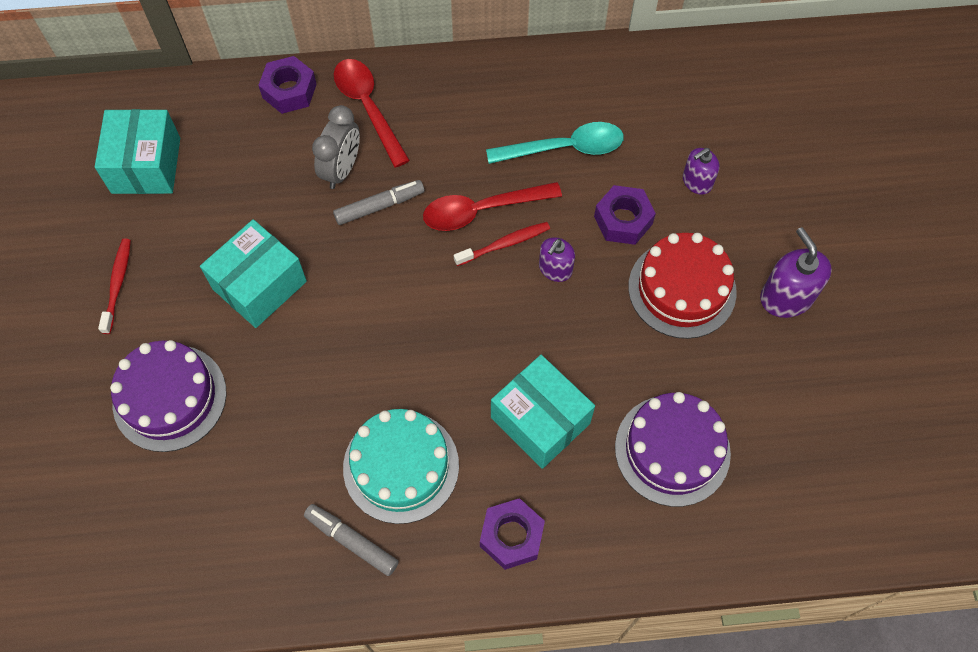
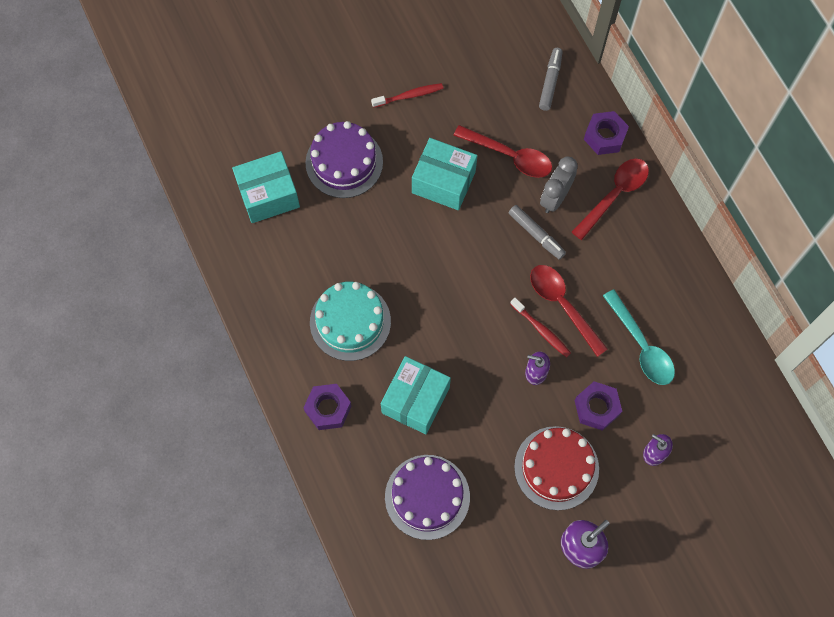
camera: 70 degrees right, 5 degrees up
(146, 165) = (503, 72): turquoise box -> turquoise box (268, 195)
(262, 198) = (509, 156): none -> red spoon
(342, 169) = (555, 198): grey clock -> grey clock turned 120 degrees clockwise
(352, 541) = (290, 310): grey marker -> grey marker (550, 82)

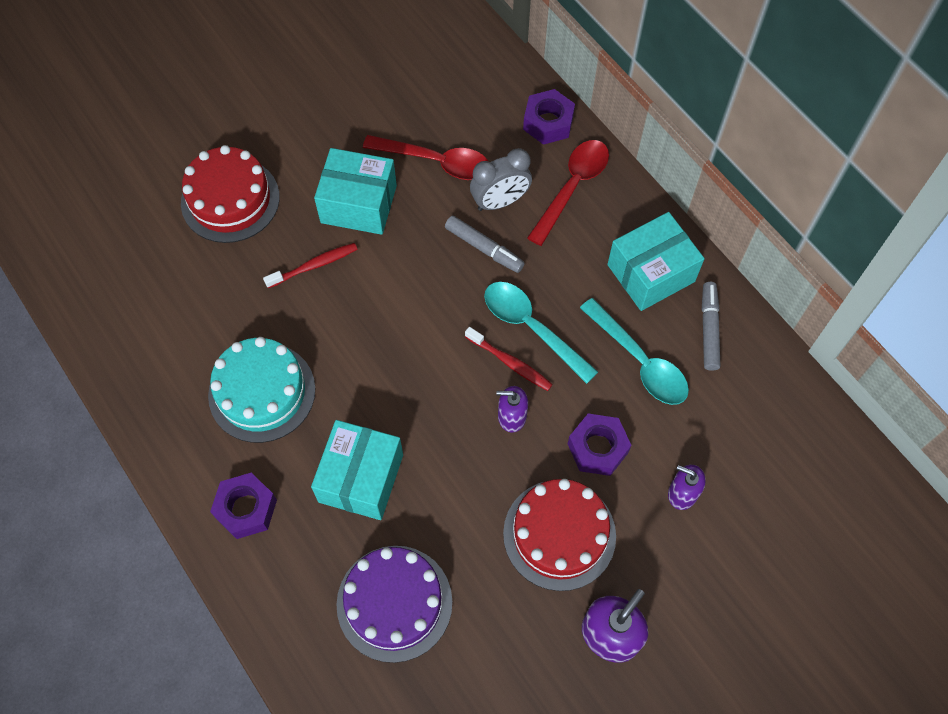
camera: 10 degrees left, 5 degrees down
(268, 195) = (138, 253): turquoise box -> turquoise box (651, 273)
(344, 162) = (230, 200): purple cake -> red cake
(409, 96) = (301, 111): red toothbrush -> red toothbrush (314, 265)
(550, 82) = (471, 71): grey marker -> grey marker (709, 329)
(555, 198) = (500, 202): grey clock -> grey clock turned 135 degrees counterclockwise
(562, 305) = (531, 327): red spoon -> turquoise spoon

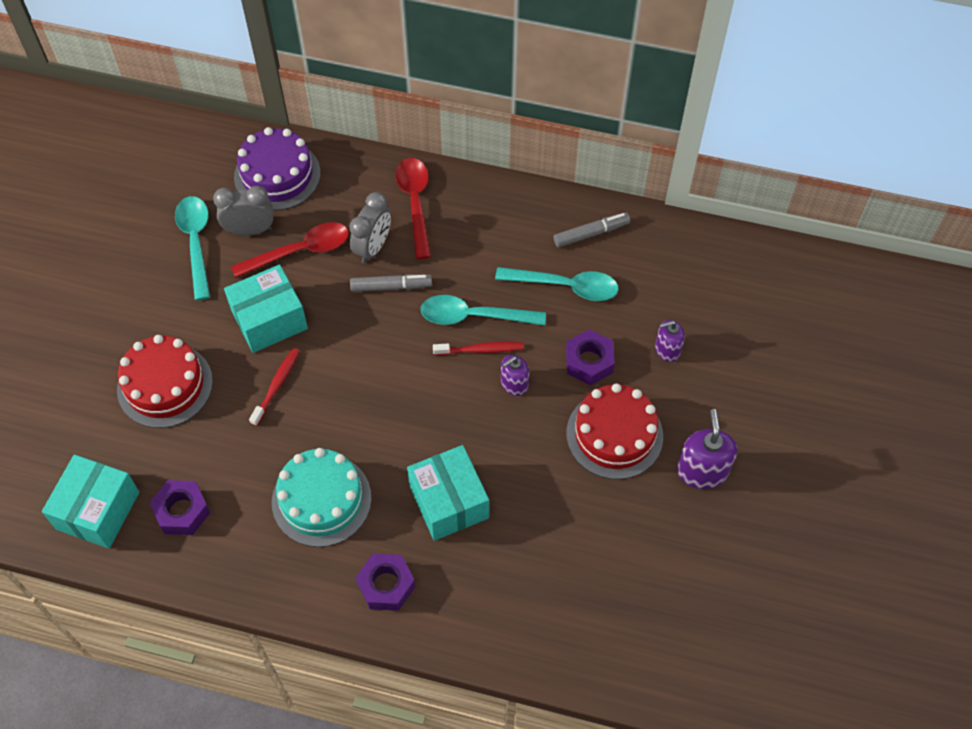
camera: 40 degrees left, 5 degrees down
(359, 95) = (196, 243): none -> turquoise spoon
(394, 603) = (548, 563): purple cake -> purple cake (277, 175)
(412, 114) = (250, 230): none -> grey clock
(548, 122) = (357, 170): purple nut -> purple nut (182, 511)
(651, 273) = (521, 224): turquoise box -> turquoise box (98, 510)
(709, 329) = (591, 234): grey marker -> grey marker turned 105 degrees clockwise

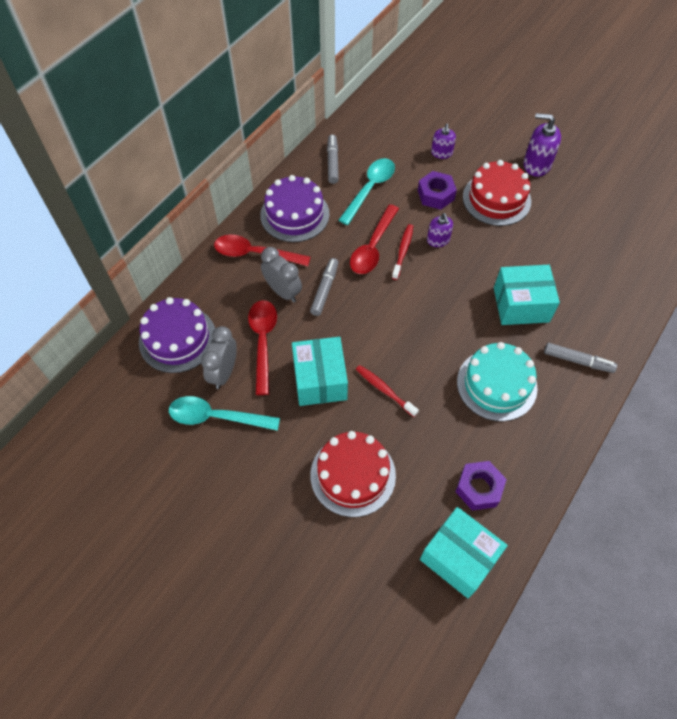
camera: 70 degrees left, 0 degrees up
(386, 585) = (578, 361): purple nut -> grey marker
(473, 316) = (373, 247): turquoise spoon -> red spoon
(489, 222) = (294, 214): none -> purple cake

